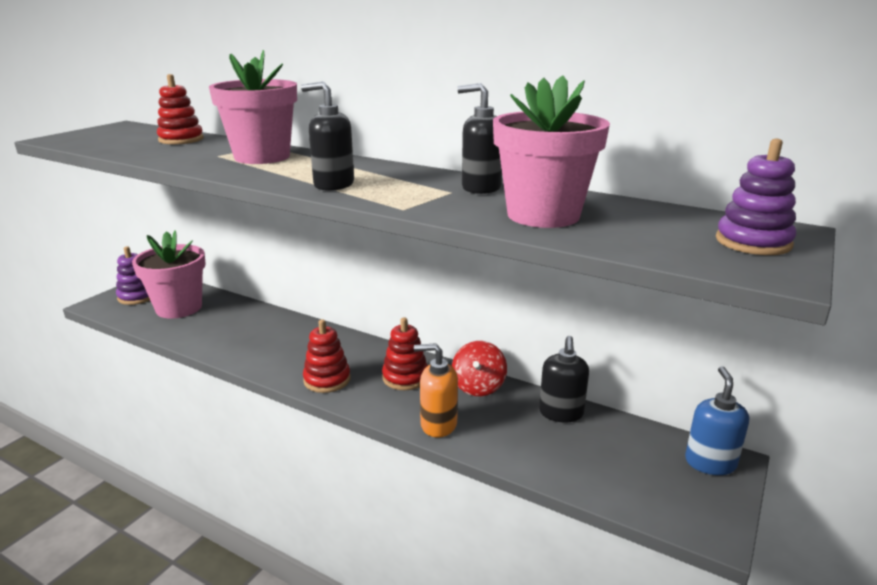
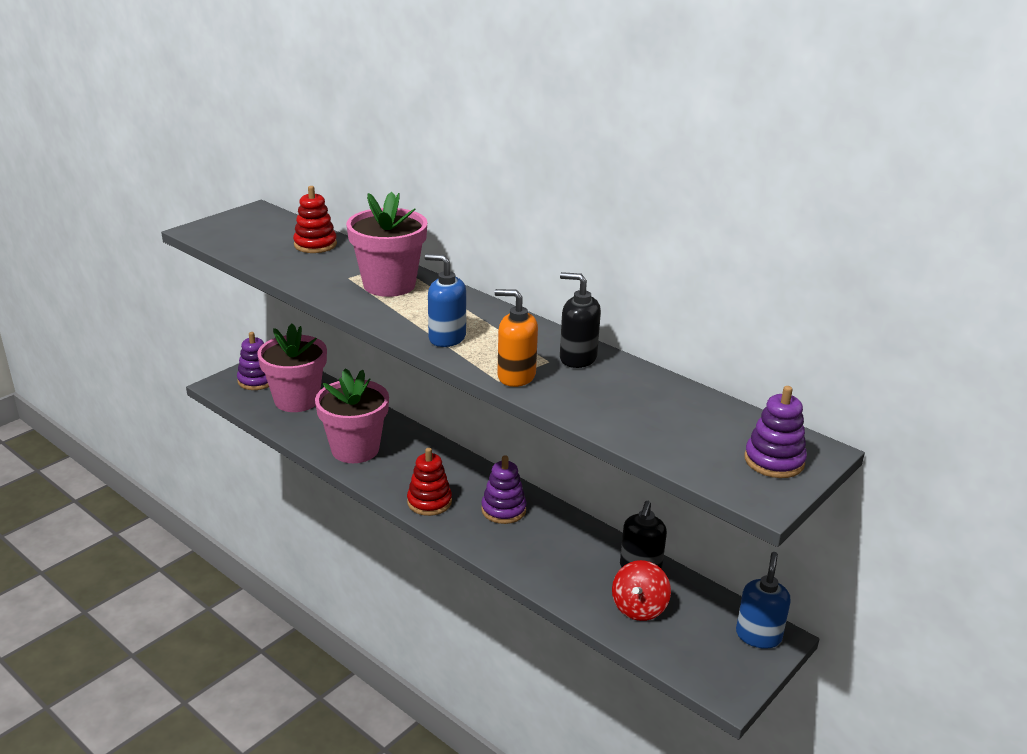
camera: 10 degrees right, 5 degrees up
(333, 185) = (446, 338): black soap dispenser -> blue soap dispenser
(405, 377) = (503, 510): red stacking toy -> purple stacking toy
(438, 424) = (521, 562): orange soap dispenser -> orange soap dispenser (516, 376)
(478, 386) = (571, 529): red spinning top -> red spinning top (639, 607)
(543, 215) = (615, 404): pink flower pot -> pink flower pot (355, 449)

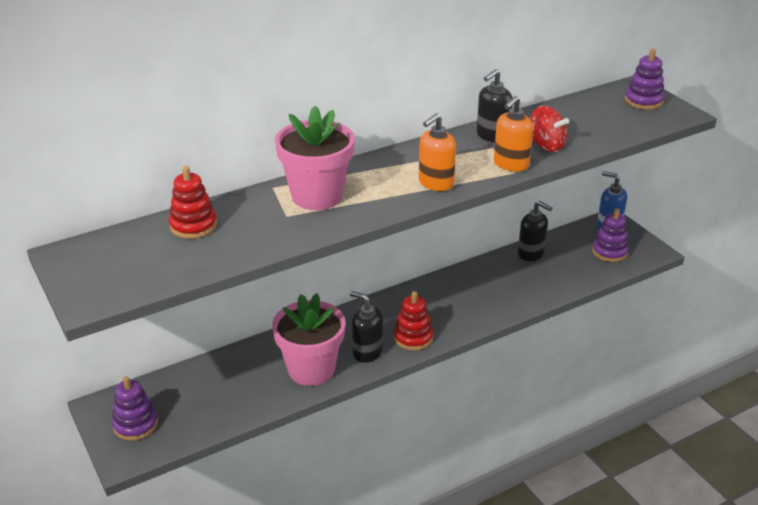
camera: 70 degrees left, 5 degrees up
(297, 400) = (197, 398): pink flower pot -> none
(393, 477) = (367, 352): none -> black soap dispenser
(446, 338) = (435, 183): blue soap dispenser -> orange soap dispenser
(503, 510) = (440, 300): purple stacking toy -> purple stacking toy (609, 252)
(639, 607) = (571, 265): red spinning top -> red spinning top (546, 145)

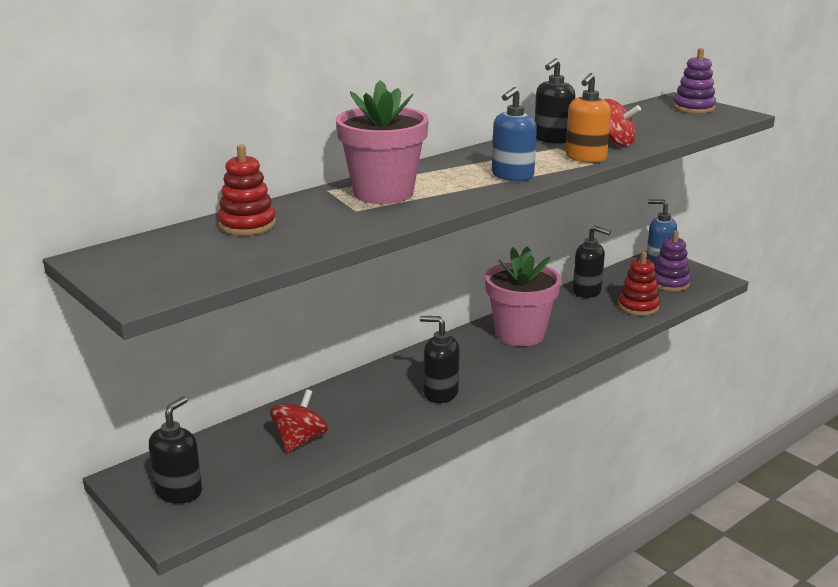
camera: 10 degrees left, 10 degrees down
(135, 424) = (179, 492): purple stacking toy -> black soap dispenser
(240, 386) = (299, 440): none -> red spinning top
(311, 369) = (380, 415): pink flower pot -> pink flower pot (520, 334)
(413, 337) = (488, 375): red stacking toy -> red stacking toy (638, 306)
(435, 183) = (512, 176): orange soap dispenser -> blue soap dispenser

